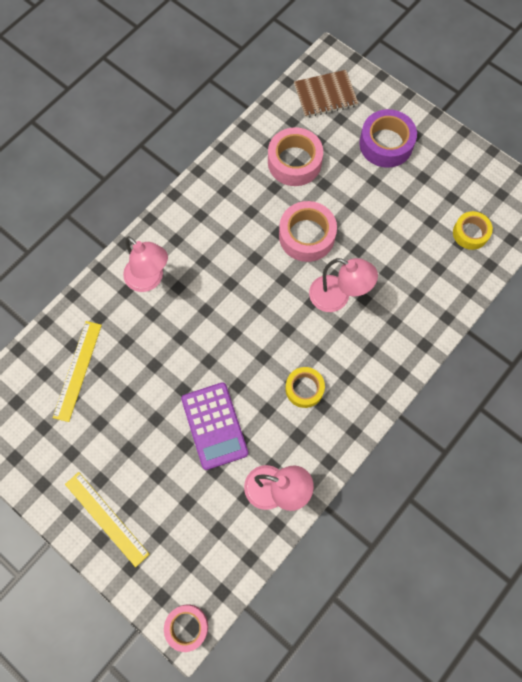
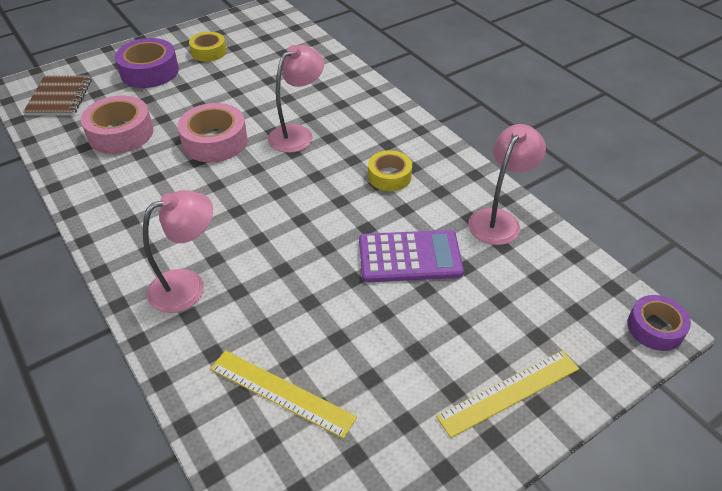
camera: 75 degrees left, 25 degrees down
(187, 627) = (655, 328): pink tape -> purple tape
(470, 233) = (276, 45): yellow tape -> yellow tape (209, 52)

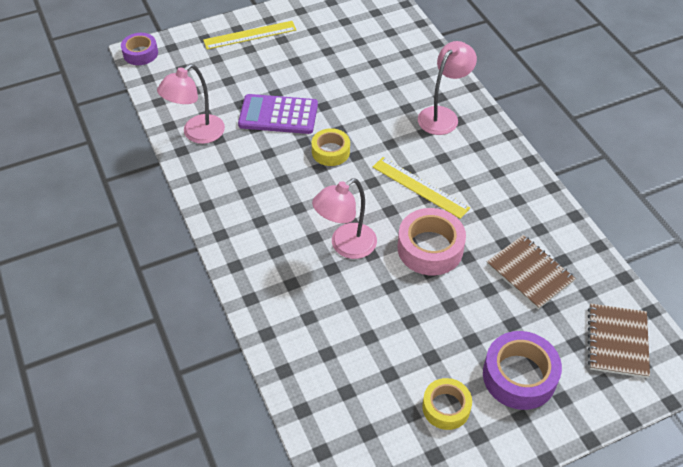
camera: 170 degrees left, 5 degrees up
(120, 133) = (529, 273): pink tape -> brown notebook
(188, 285) = (443, 115): pink lamp -> pink lamp turned 150 degrees clockwise
(281, 393) = (381, 50): yellow ruler -> yellow ruler (420, 187)
(389, 176) = (270, 185): yellow tape -> yellow tape (330, 151)

